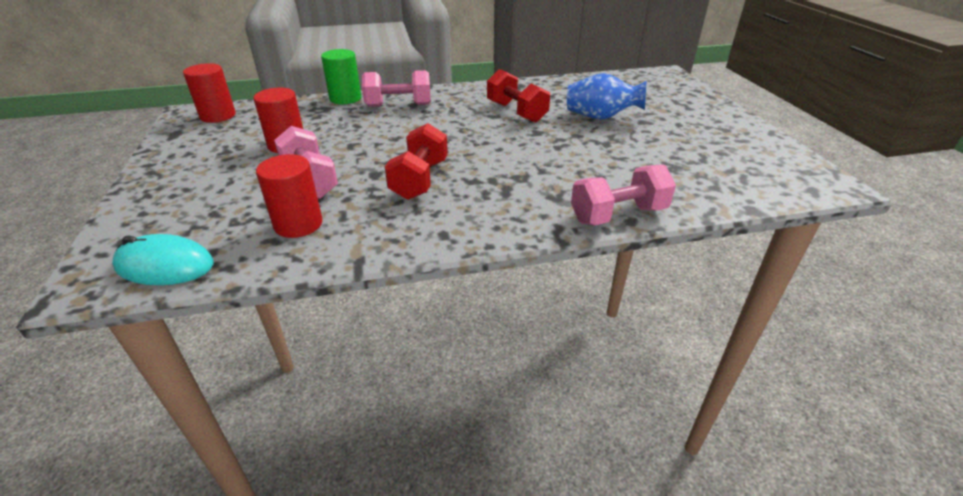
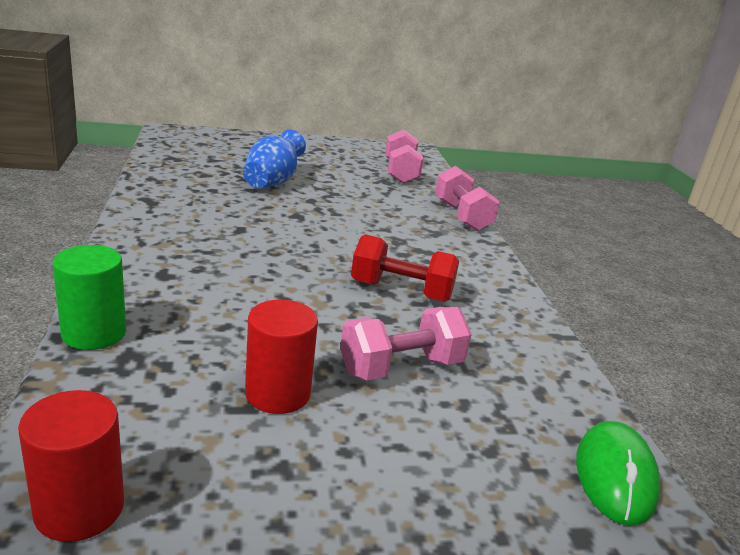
camera: 90 degrees left, 10 degrees down
(165, 265) = (615, 476): turquoise mouse -> green mouse
(298, 224) = (504, 374): red cylinder -> none
(398, 105) = (163, 286): pink dumbbell -> pink dumbbell (400, 173)
(516, 112) = (236, 216): red dumbbell -> none

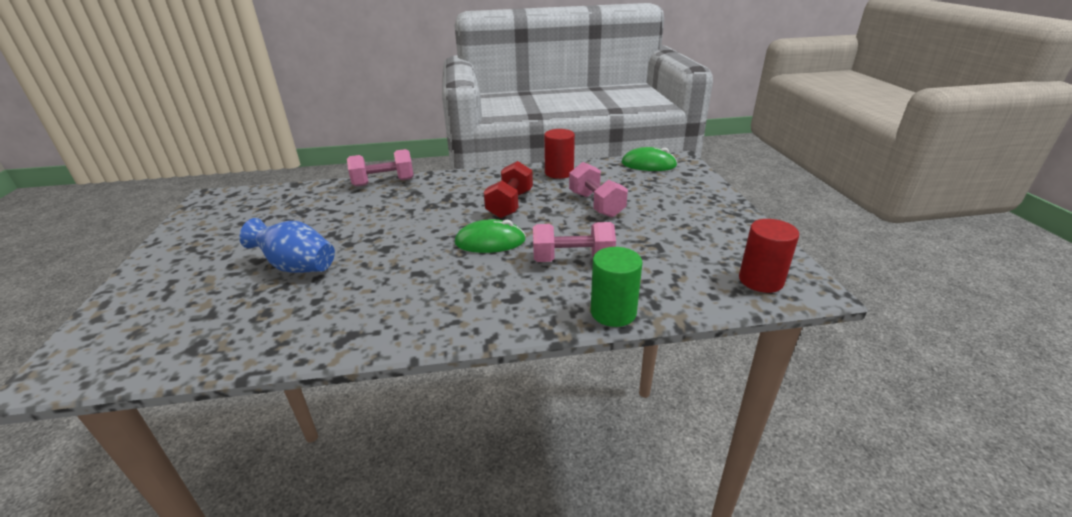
camera: 85 degrees left, 5 degrees up
(277, 393) = (639, 237): red cylinder -> red cylinder (559, 173)
(295, 270) = (490, 242): none -> green mouse
(400, 173) = (281, 204): pink dumbbell -> pink dumbbell (572, 259)

